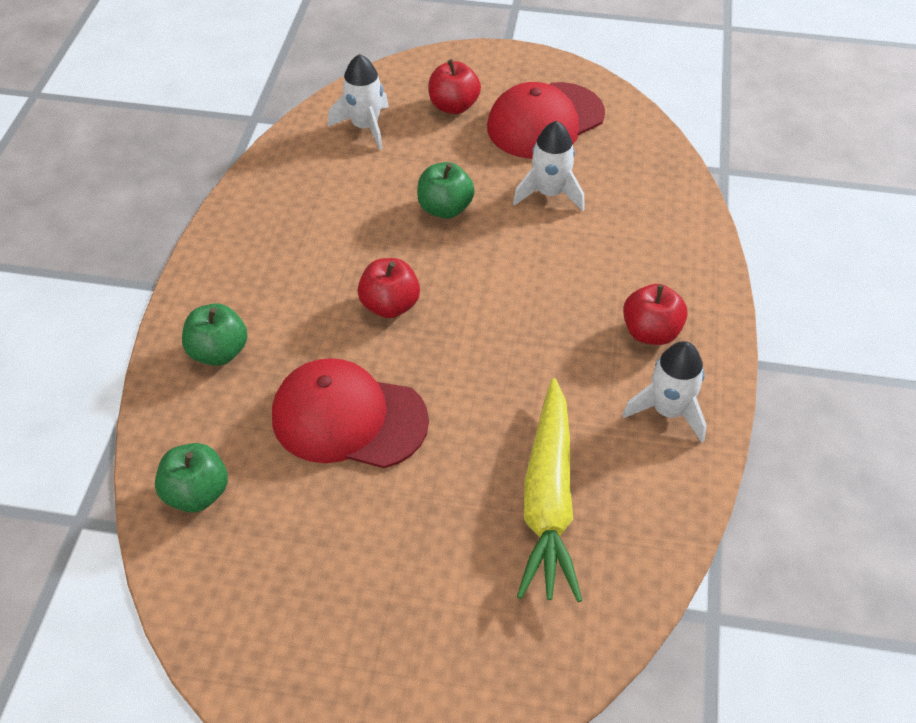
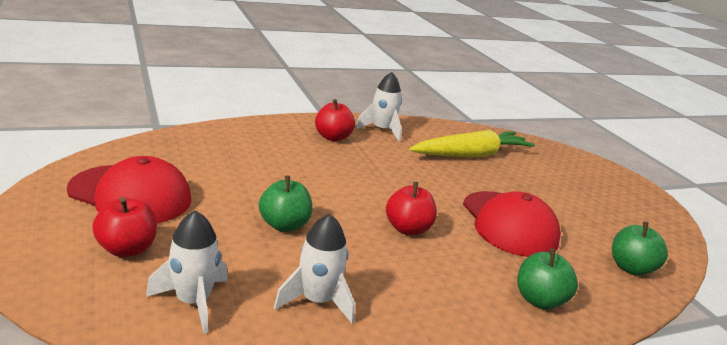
camera: 125 degrees left, 25 degrees down
(549, 193) = (230, 181): white rocket -> white rocket (317, 301)

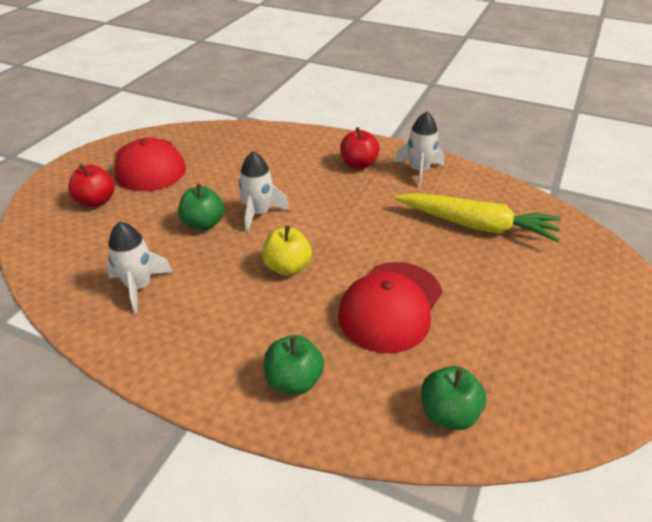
camera: 50 degrees right, 15 degrees up
(193, 301) = (79, 250): white rocket -> white rocket (259, 213)
(407, 229) = (287, 267): red apple -> yellow apple

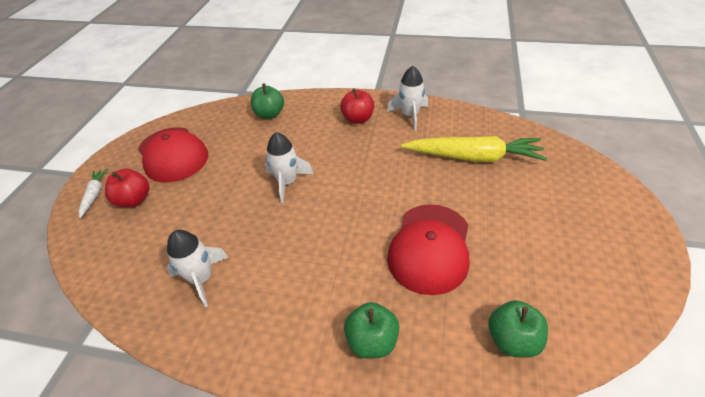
camera: 10 degrees left, 5 degrees up
(59, 189) = (94, 195): none -> white carrot
(203, 224) = (241, 203): green apple -> green apple (269, 114)
(287, 267) = (329, 230): yellow apple -> none

